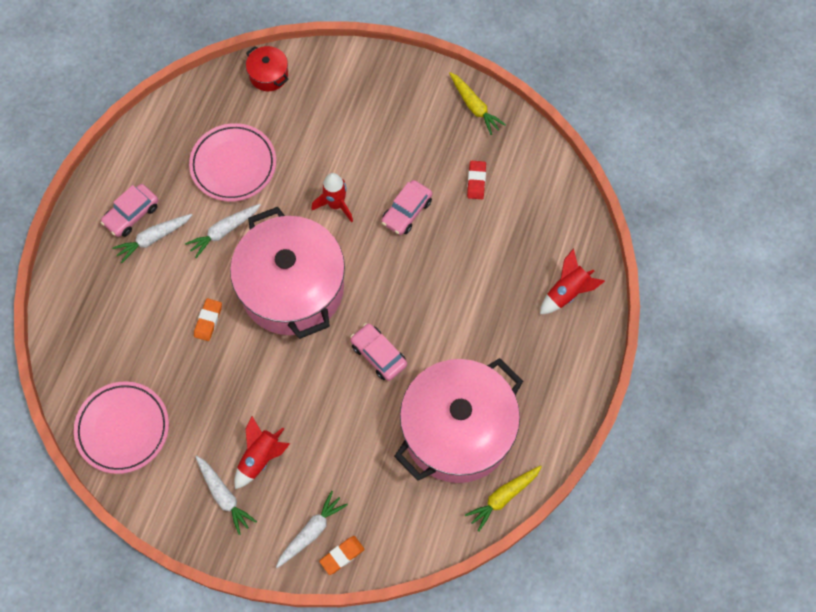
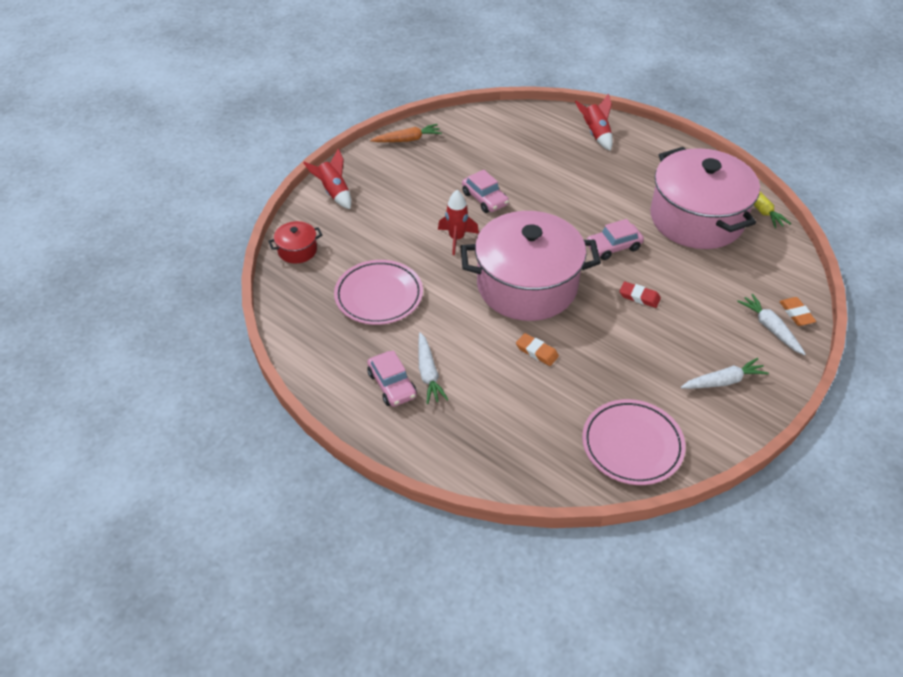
camera: 70 degrees left, 20 degrees down
(224, 231) = (446, 319): white carrot -> none
(260, 458) = (690, 346): red rocket -> red rocket (334, 192)
(474, 106) = (407, 139): yellow carrot -> orange carrot
(476, 181) = (476, 155): red eraser -> red eraser (639, 297)

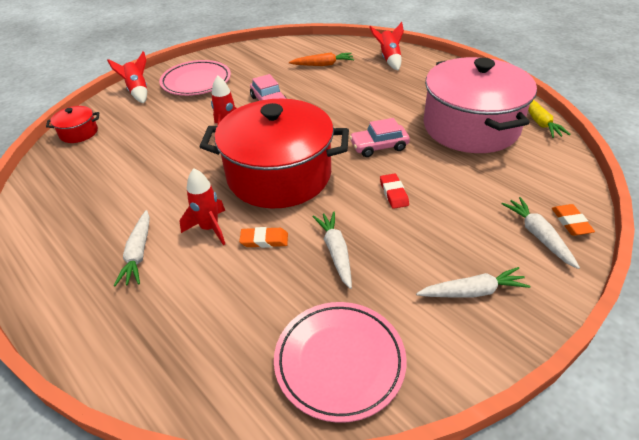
camera: 10 degrees right, 5 degrees down
(379, 296) = (129, 175): pink plate -> pink plate (196, 82)
(392, 385) = (94, 262): pink car -> none
(407, 139) = (221, 57): orange carrot -> orange carrot (323, 65)
(483, 345) = (209, 228): none -> red rocket
(527, 285) = (279, 175): pink pot -> red pot
(537, 351) = (264, 240): orange eraser -> orange eraser turned 45 degrees counterclockwise
(603, 357) = (336, 252): none -> white carrot
(639, 297) = (393, 193): red eraser -> red eraser turned 45 degrees clockwise

